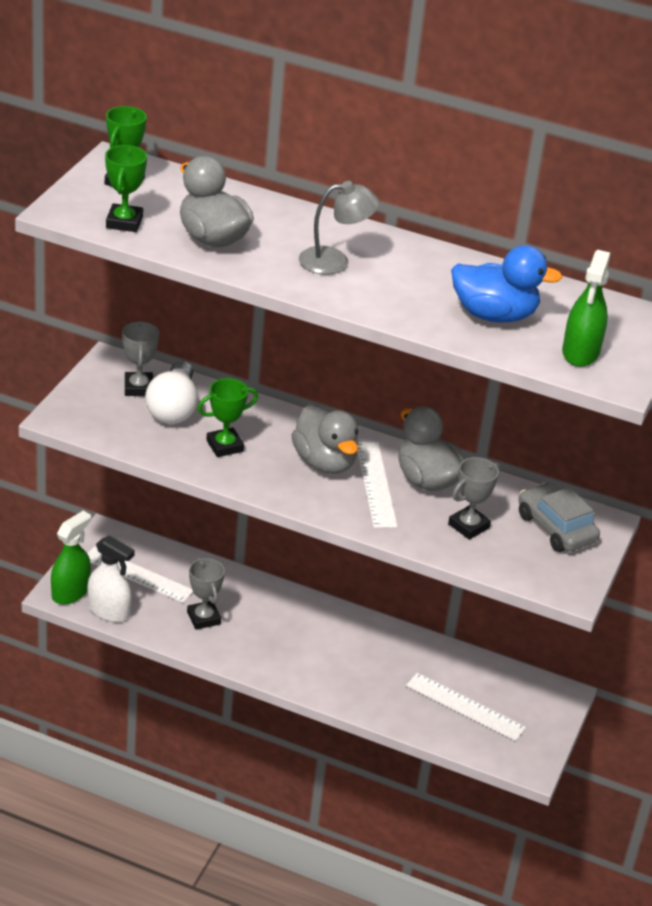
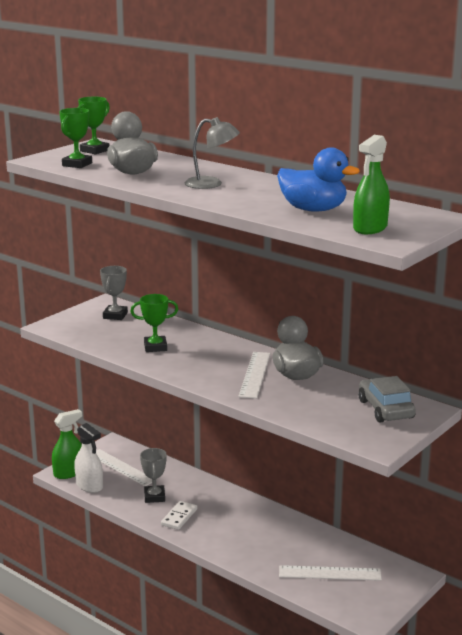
camera: 20 degrees right, 15 degrees down
(173, 408) = (132, 326): white light bulb -> none
(249, 647) = (179, 517): none -> white domino
(324, 462) = (223, 360): grey duck -> none
(465, 707) = (330, 573): white ruler -> white ruler turned 45 degrees counterclockwise
(468, 526) = (314, 402): grey trophy -> none

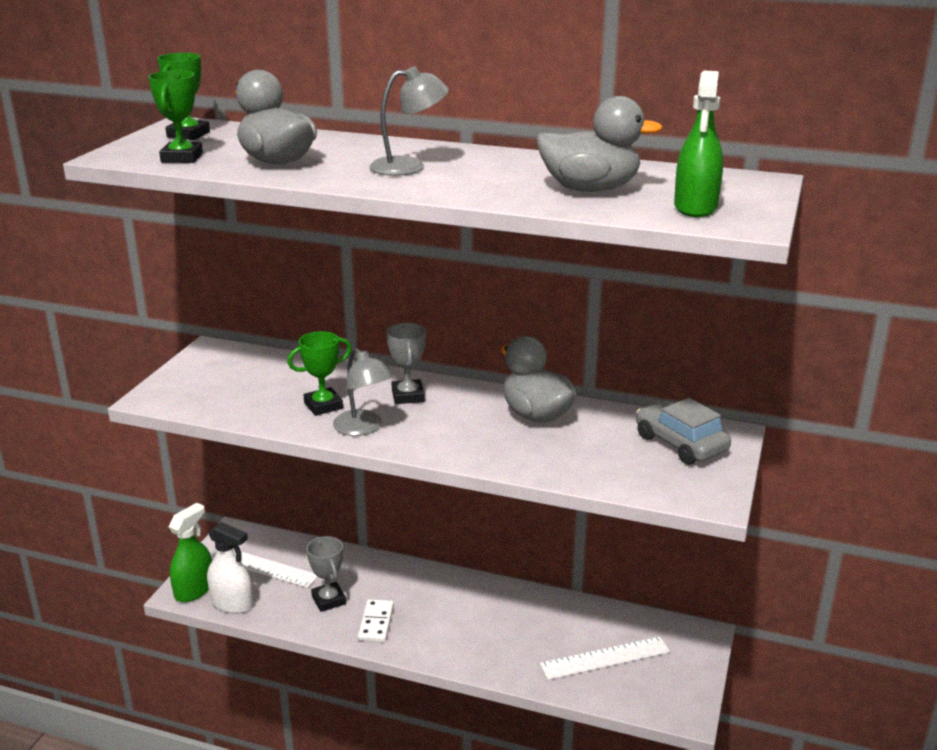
camera: 20 degrees left, 5 degrees up
(115, 315) = (236, 367): grey trophy -> grey trophy (408, 396)
(172, 364) = (363, 428): none -> grey lamp
(255, 374) = (483, 423): white ruler -> none
(313, 210) = (590, 189): blue duck -> grey duck

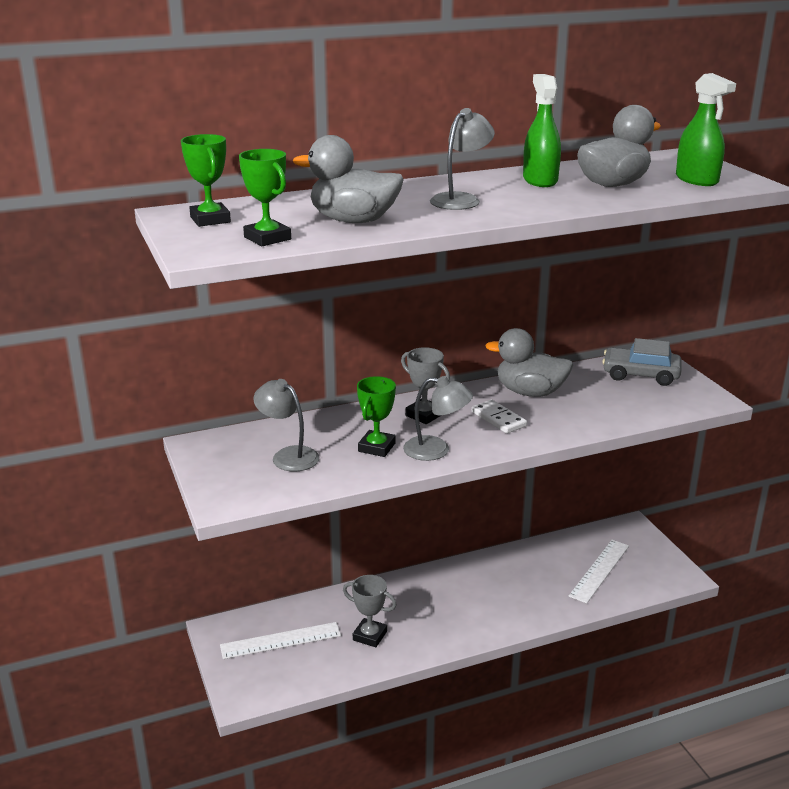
camera: 40 degrees left, 0 degrees up
(194, 589) = (248, 689): green spray bottle -> green spray bottle (540, 180)
(232, 603) = (297, 681): white spray bottle -> none
(251, 384) = (288, 455): none -> grey lamp
(376, 623) = (427, 632): white domino -> white domino (498, 419)

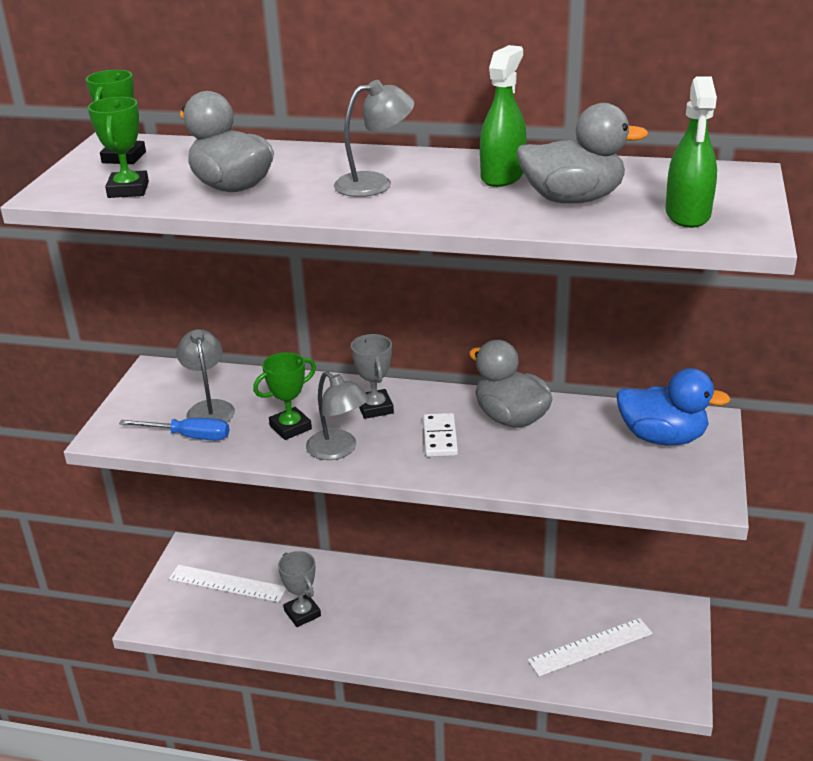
camera: 35 degrees right, 5 degrees up
(300, 480) = (189, 436): none -> blue screwdriver
(640, 375) = (662, 437): grey car -> blue duck

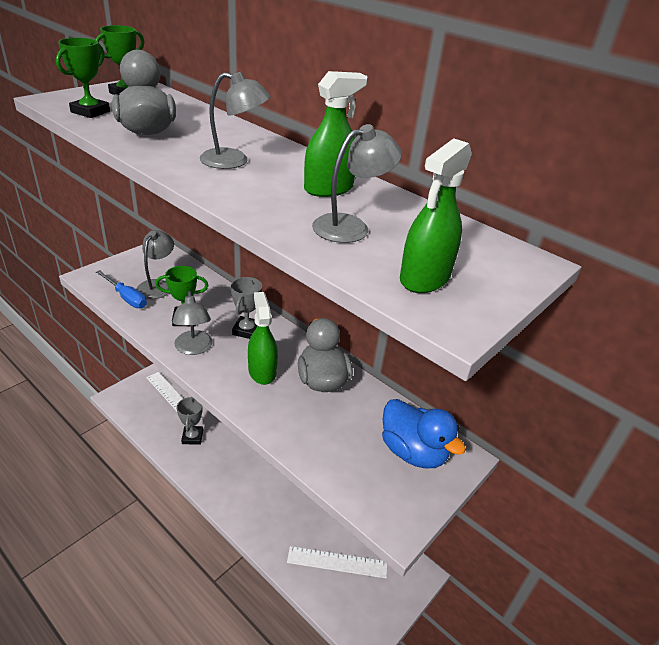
camera: 25 degrees right, 5 degrees up
(439, 437) = (262, 371): white domino -> green spray bottle
(572, 199) = (351, 226): grey duck -> grey lamp

